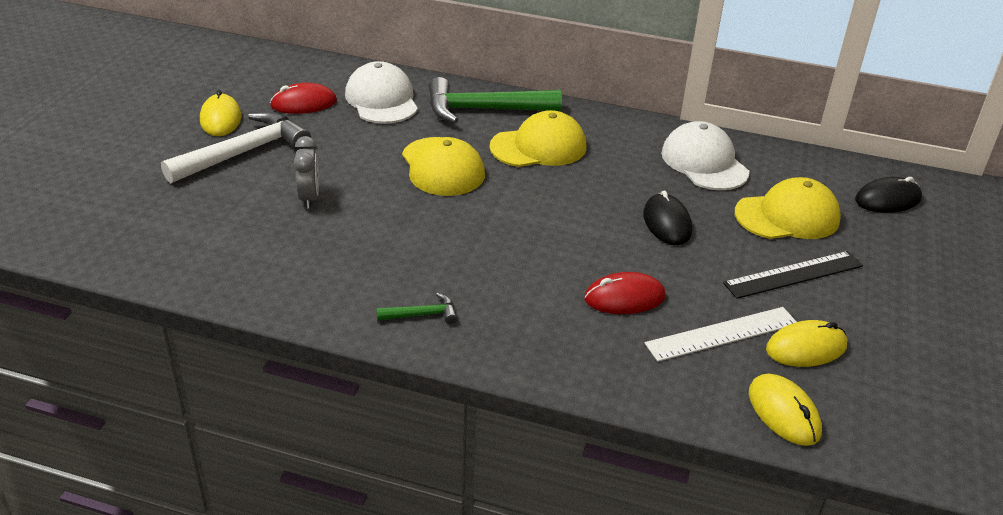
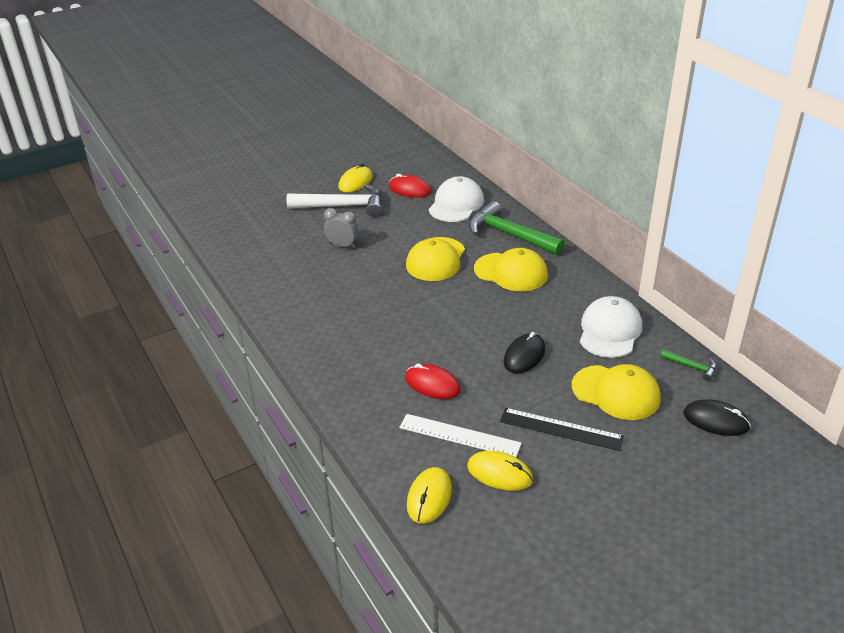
camera: 45 degrees right, 0 degrees up
(309, 198) = (342, 246): grey clock -> grey clock turned 105 degrees counterclockwise
(422, 315) = (314, 335): green hammer -> green hammer (691, 367)

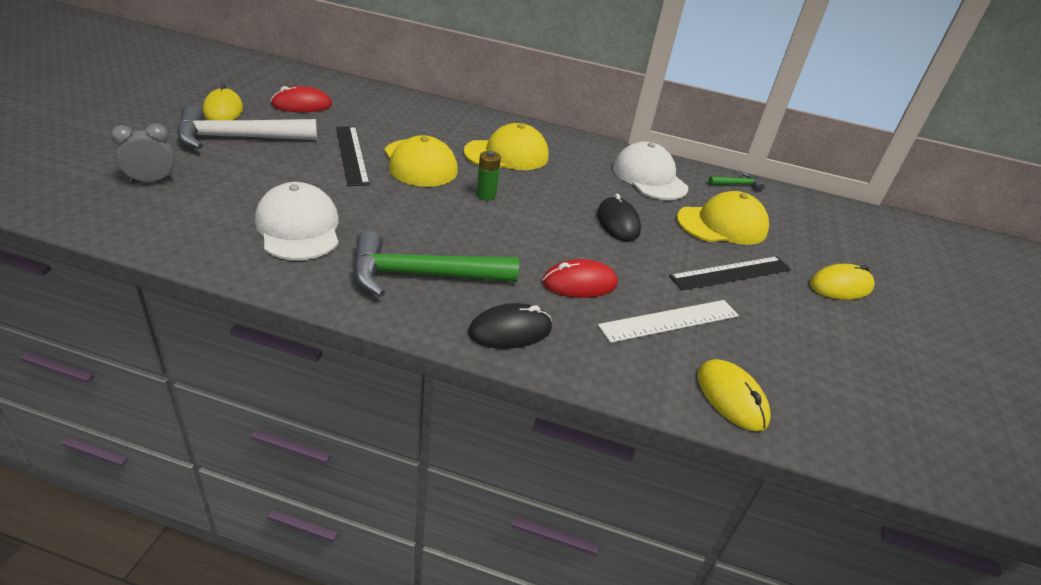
camera: 50 degrees left, 0 degrees up
(342, 246) = (292, 179): grey clock -> grey clock (151, 181)
(343, 206) = (239, 138): white hammer -> white hammer turned 150 degrees counterclockwise
(397, 239) = (351, 155): none -> black ruler
(451, 299) = (486, 195): none -> green battery
(456, 204) = (372, 108): white cap -> white cap (298, 228)
(499, 473) = (747, 338): yellow mouse -> yellow mouse (840, 286)
(510, 234) = (461, 123): green hammer -> green hammer (423, 275)
(716, 420) = (805, 217): black mouse -> black mouse (510, 330)

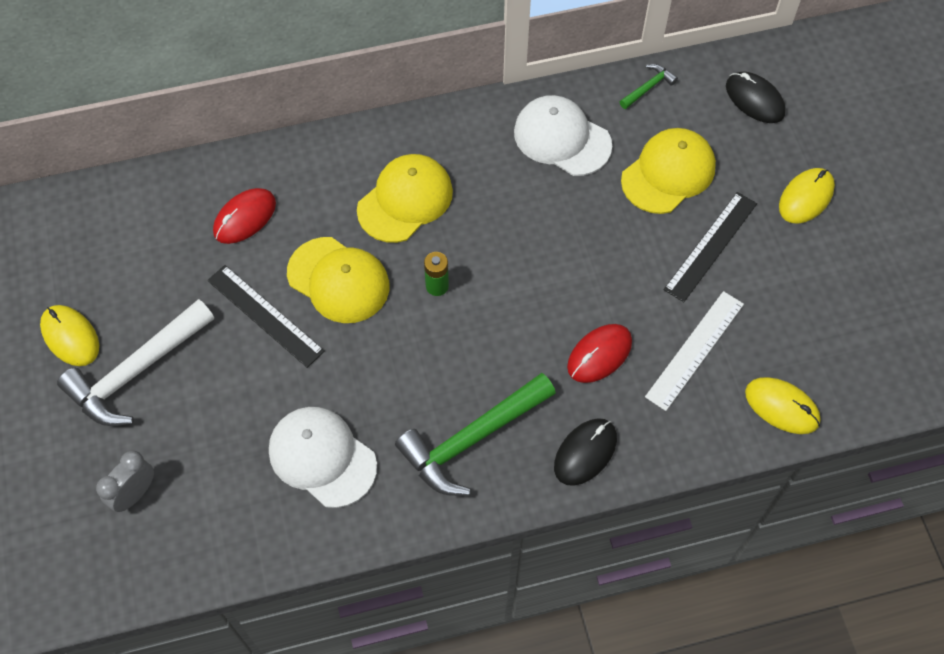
camera: 25 degrees left, 25 degrees up
(302, 105) = (134, 265): red mouse -> red mouse (245, 218)
(618, 222) = (578, 240): black mouse -> black mouse (754, 99)

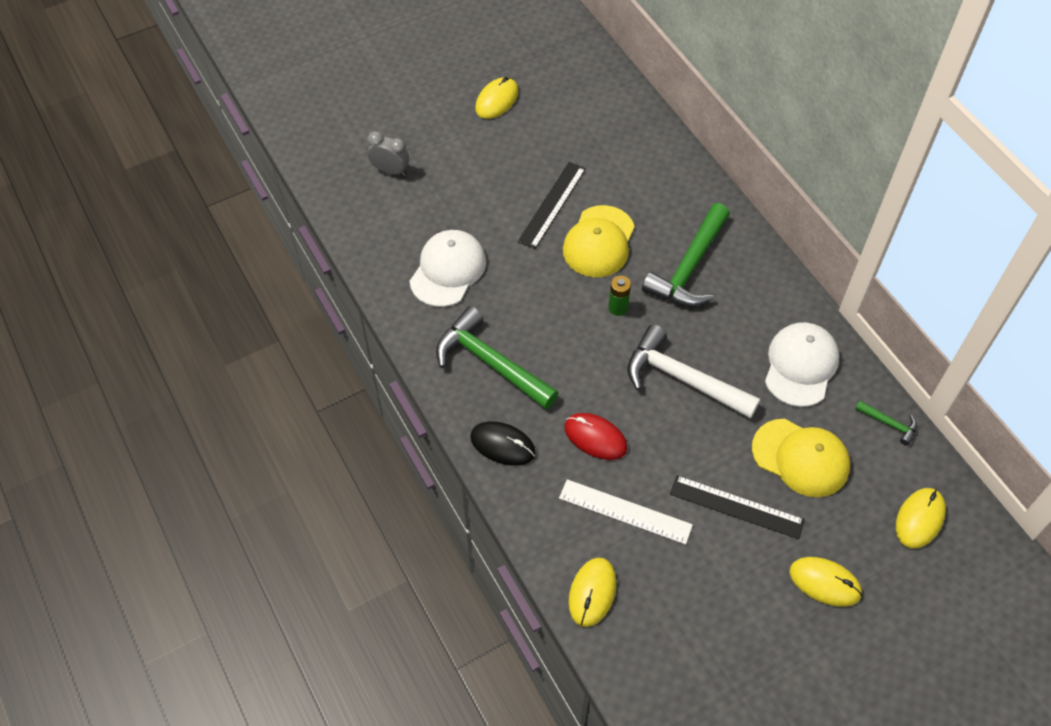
camera: 75 degrees right, 5 degrees down
(136, 371) = (482, 144): white hammer -> white hammer (683, 379)
(245, 218) = (631, 169): red mouse -> none
(405, 200) = (689, 267): yellow cap -> green hammer
(754, 99) = (919, 519): black mouse -> yellow mouse

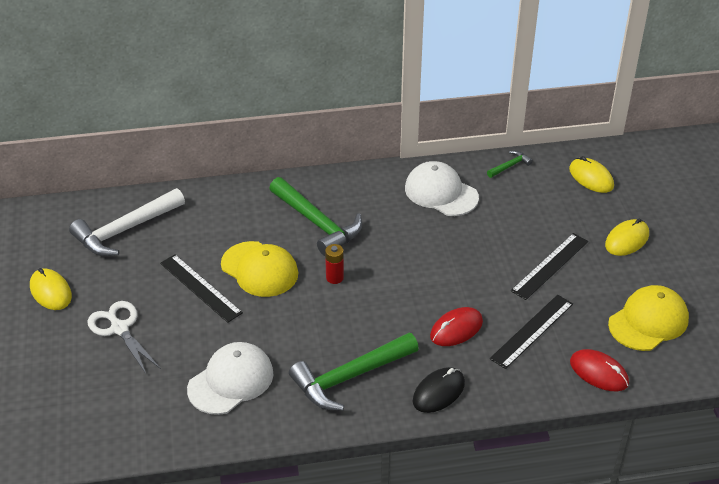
camera: 70 degrees left, 15 degrees down
(390, 171) = (81, 394): grey clock -> none
(448, 270) = (231, 381): white cap -> white cap turned 90 degrees clockwise
(475, 165) = (119, 328): none -> white scissors
(592, 593) = (599, 372): yellow mouse -> red mouse
(618, 308) = (334, 278): green battery -> red battery
(625, 511) = (532, 331): white ruler -> black ruler
(683, 379) = (423, 260): white hammer -> white hammer (125, 230)
(800, 458) = (520, 218): yellow cap -> yellow cap (648, 321)

